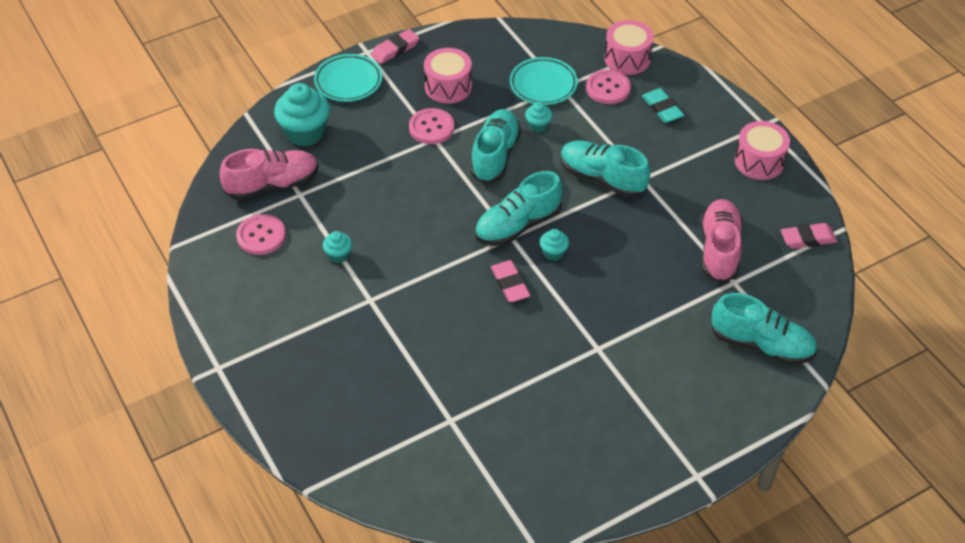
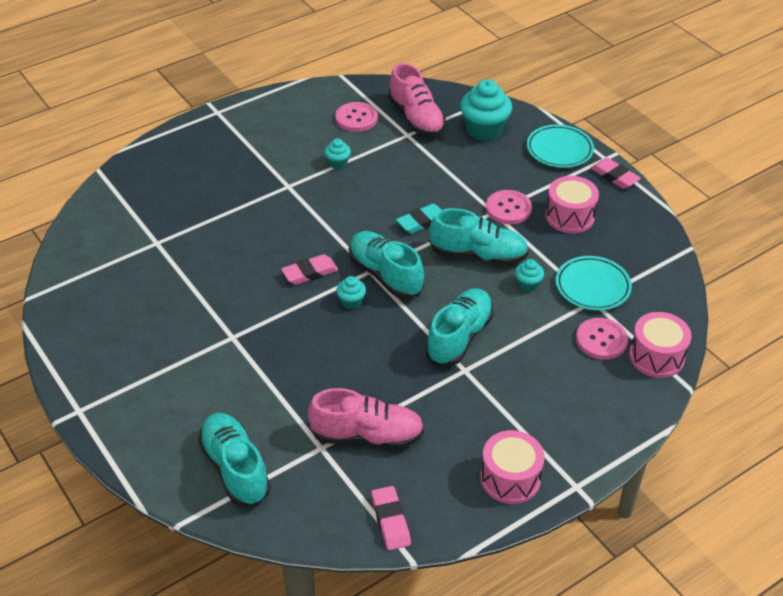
camera: 85 degrees right, 5 degrees down
(662, 108) = (579, 388): turquoise eraser -> turquoise eraser (422, 222)
(761, 344) = (235, 468): turquoise shoe -> turquoise shoe turned 135 degrees clockwise

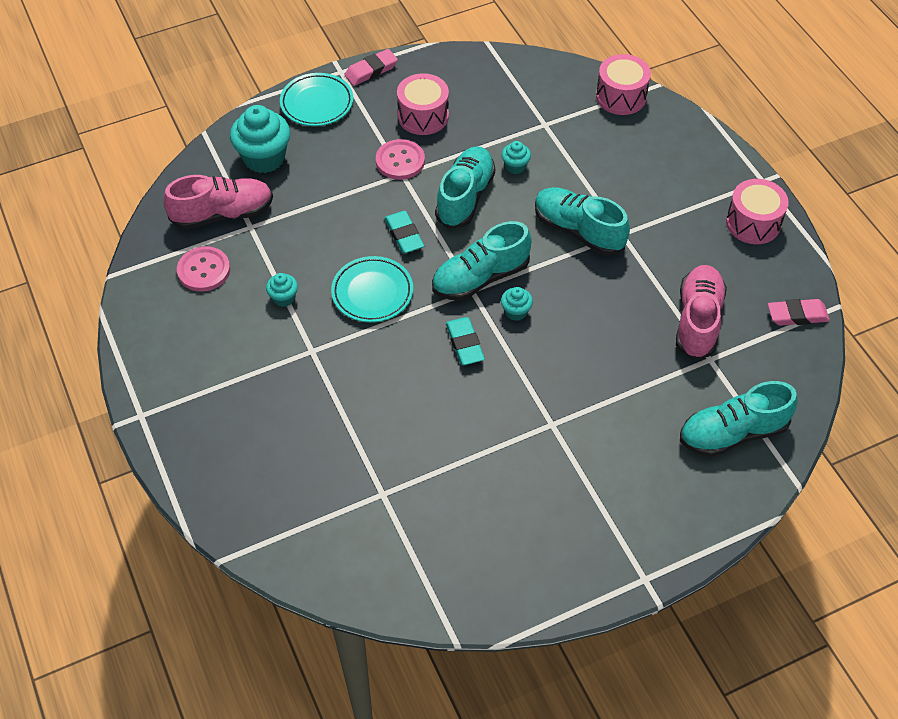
camera: 80 degrees left, 10 degrees up
(310, 273) = (464, 344): pink eraser -> turquoise eraser
(592, 287) = (526, 120): turquoise plate -> turquoise plate (372, 292)
(601, 340) = (596, 129): pink button -> none

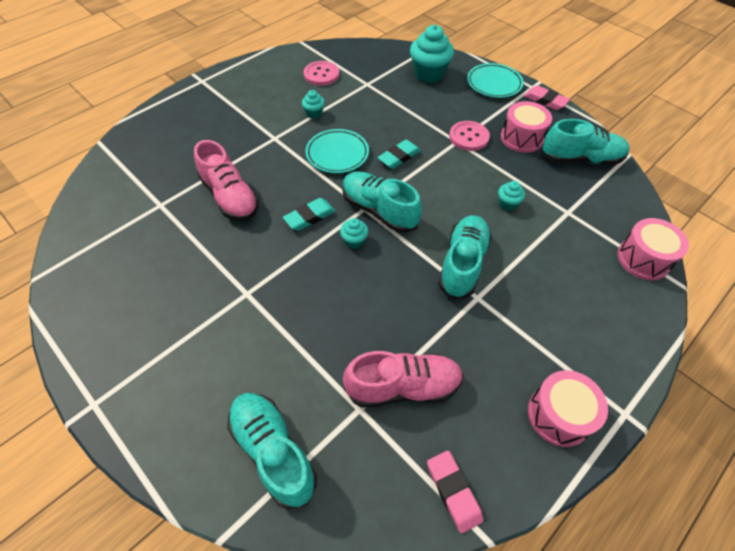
camera: 70 degrees right, 0 degrees up
(223, 214) = (371, 70): pink shoe -> pink shoe (230, 197)
(465, 197) = (456, 181): turquoise shoe -> turquoise shoe (580, 159)

